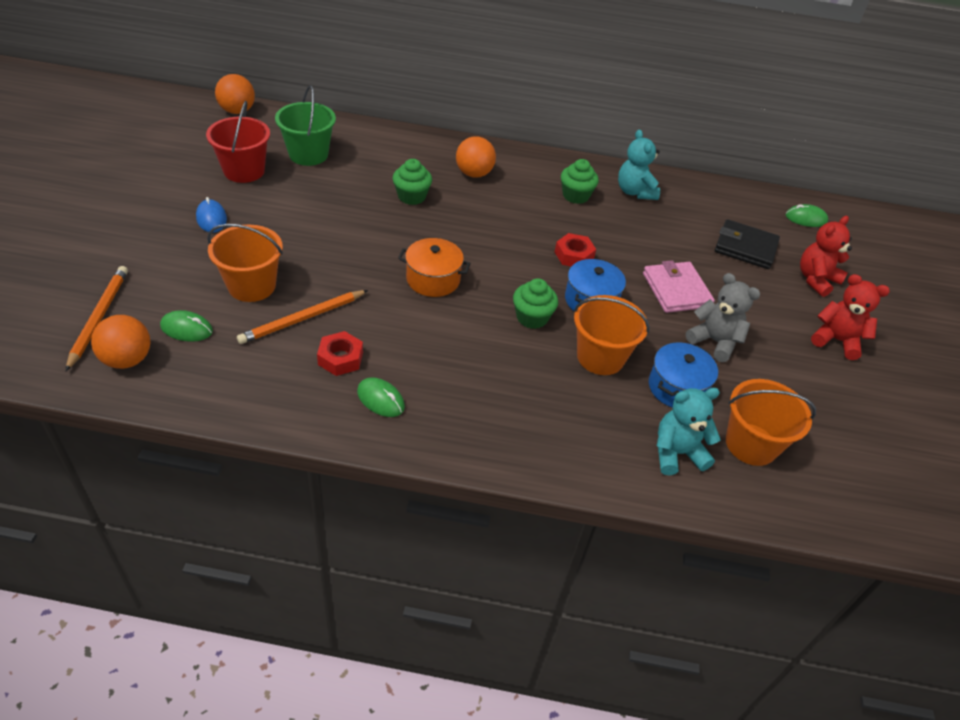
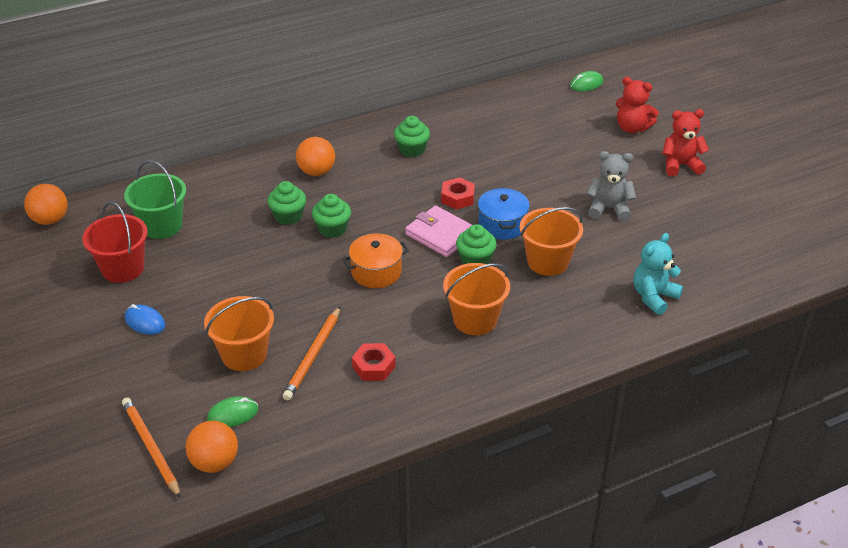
camera: 30 degrees left, 5 degrees down
(380, 399) = (433, 377): green mouse -> none
(436, 225) = (332, 229): none -> green cupcake
(635, 192) = (451, 124): turquoise teddy bear -> none
(676, 290) = (551, 185): pink wallet -> pink wallet (440, 234)
(677, 387) = (614, 254): blue pot -> none
(745, 247) = (566, 128): black wallet -> none
(751, 444) = (691, 265): orange bucket -> orange bucket (475, 319)
(816, 280) = (632, 128): red teddy bear -> red teddy bear turned 75 degrees counterclockwise

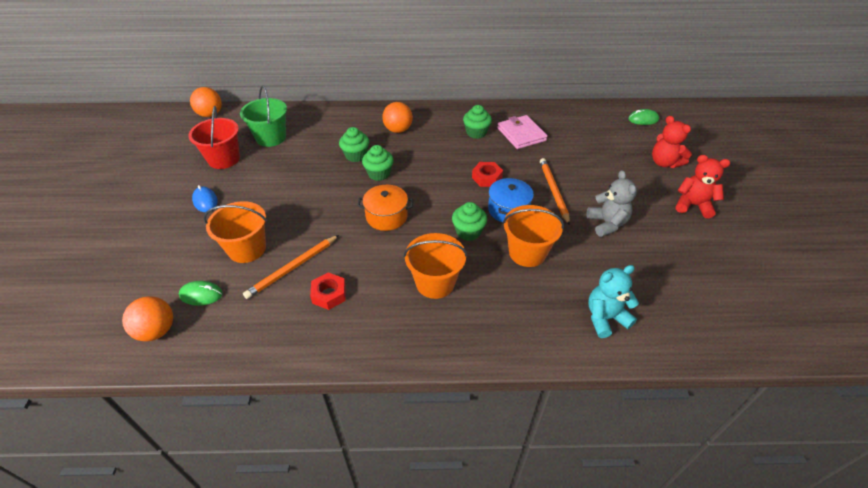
camera: 25 degrees right, 5 degrees up
(151, 448) = (127, 300): orange pencil -> orange pencil (553, 191)
(440, 234) = (455, 202): pink wallet -> pink wallet (521, 134)
(608, 209) = (607, 224): grey teddy bear -> grey teddy bear turned 45 degrees clockwise

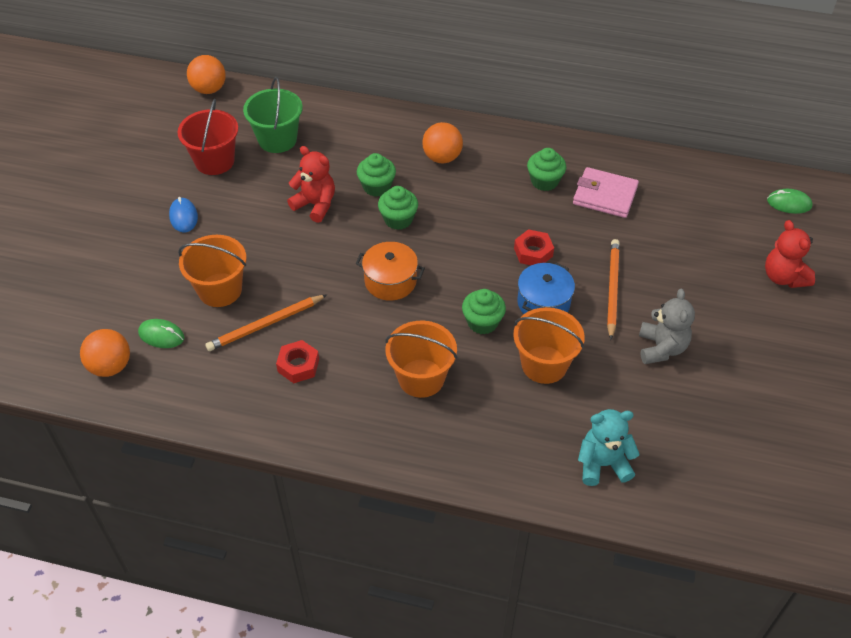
camera: 15 degrees right, 5 degrees up
(521, 134) = (605, 195): pink wallet -> pink wallet turned 60 degrees counterclockwise
(693, 205) = (789, 346): red teddy bear -> red teddy bear (315, 205)

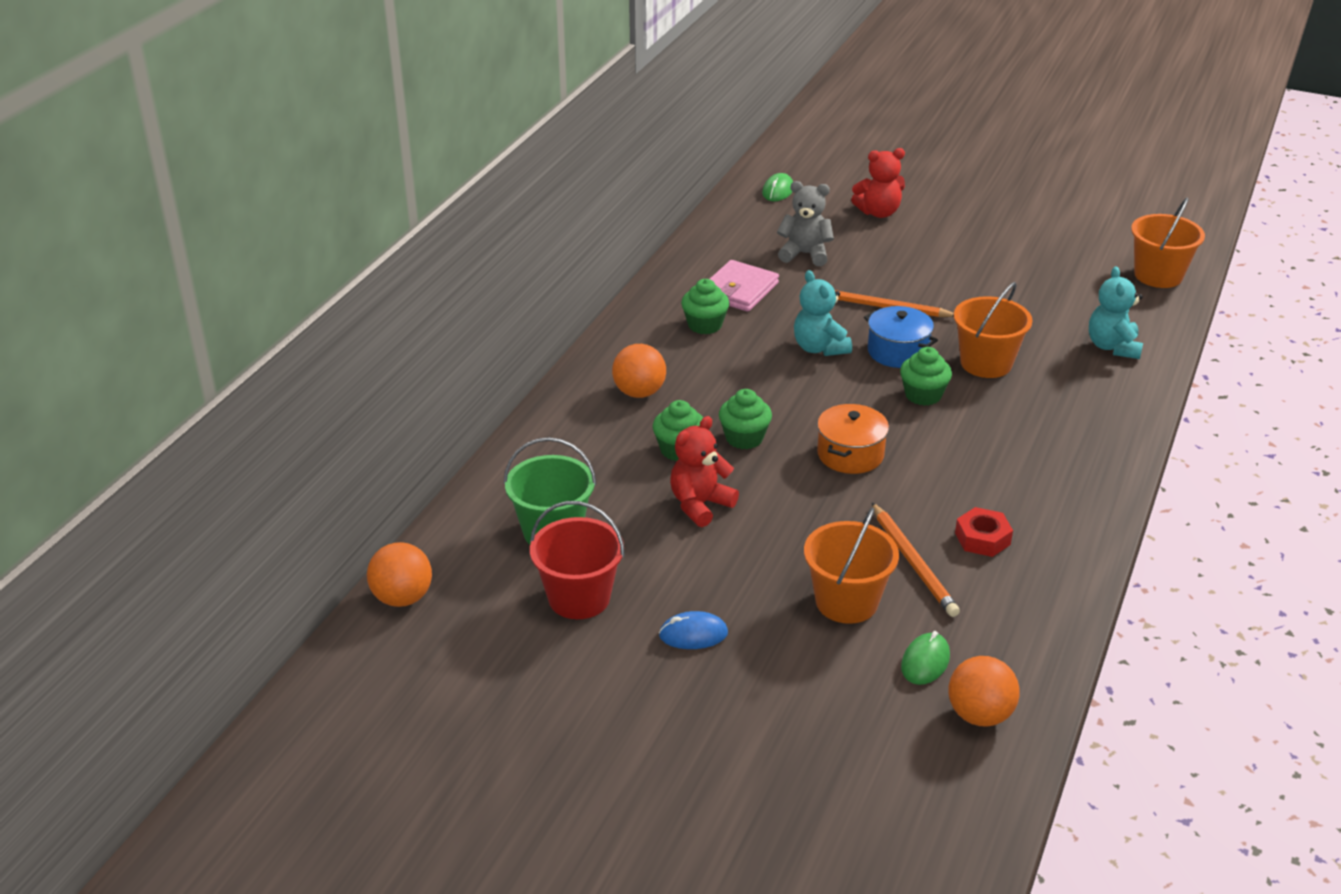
camera: 80 degrees left, 15 degrees down
(421, 378) = (1003, 446): orange bucket -> orange bucket (1158, 275)
(533, 252) = (819, 348): red nut -> turquoise teddy bear
(661, 348) = (966, 292): grey teddy bear -> grey teddy bear (805, 254)

